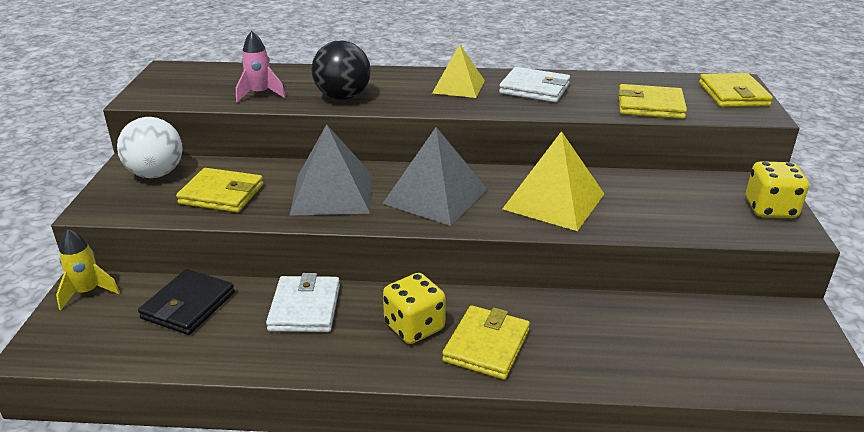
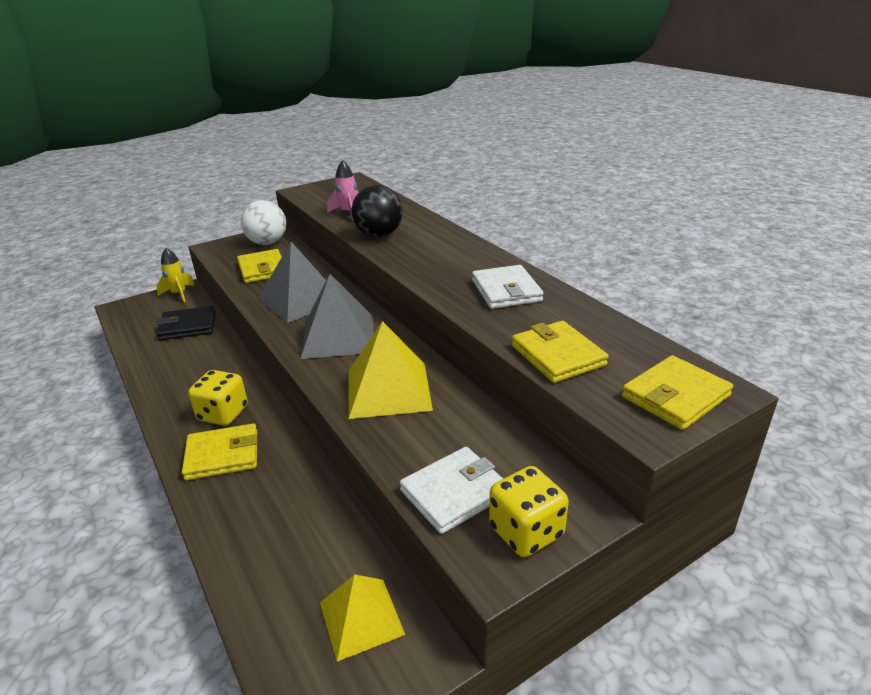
camera: 55 degrees right, 0 degrees up
(305, 308) = (214, 363): white wallet -> white wallet (454, 493)
(458, 86) = (460, 262): yellow pyramid -> yellow pyramid (361, 618)

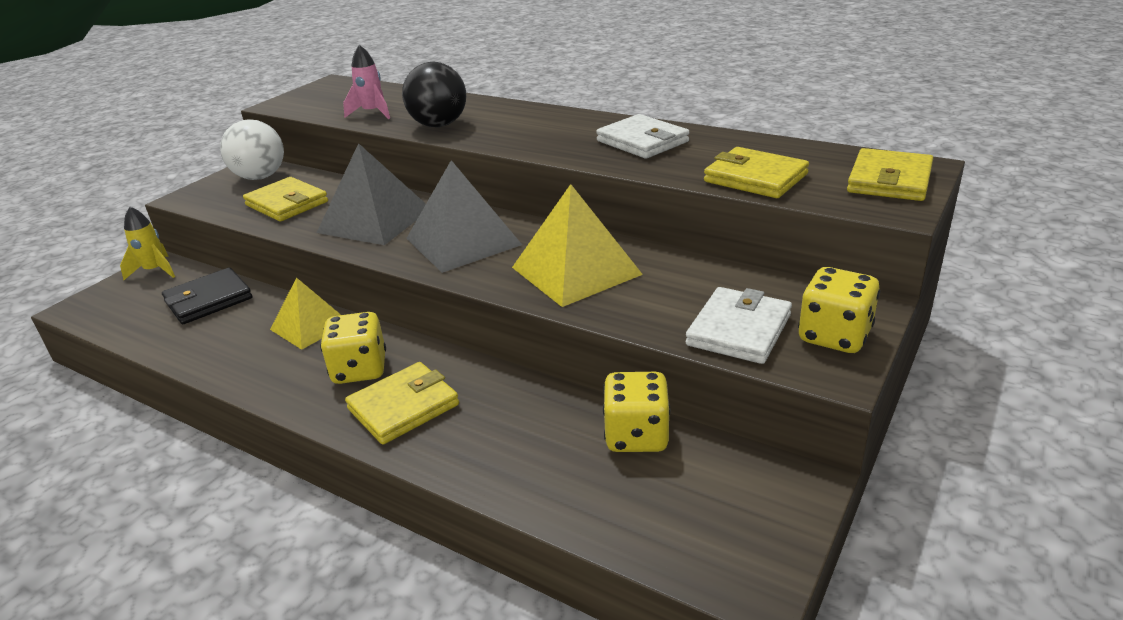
camera: 25 degrees left, 0 degrees up
(346, 548) = (636, 436): none -> yellow dice
(361, 618) = (711, 483): yellow pyramid -> yellow pyramid (310, 326)

